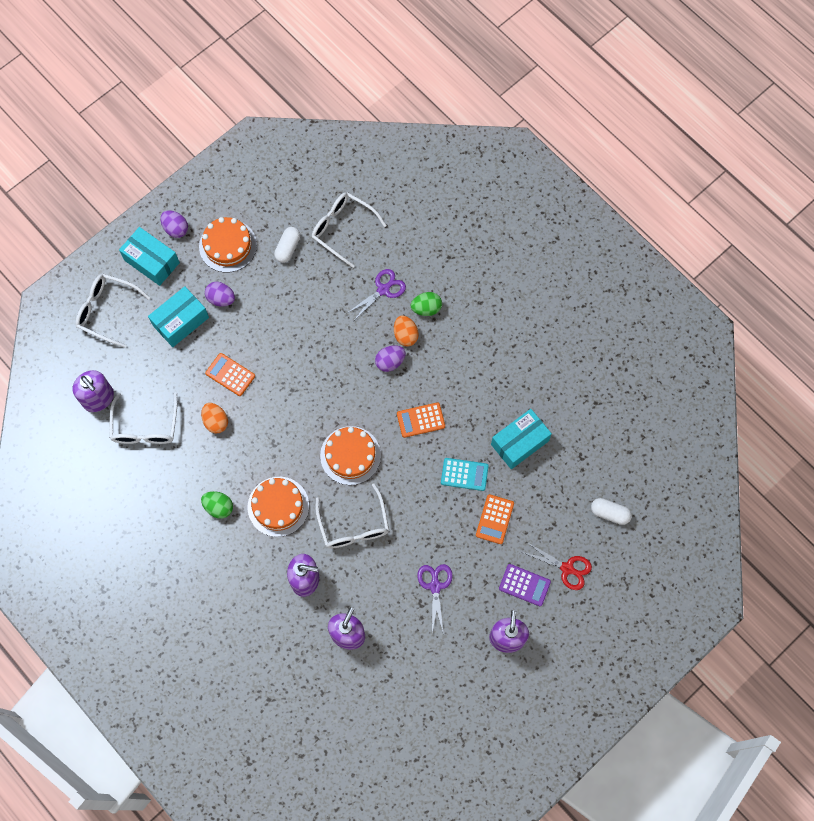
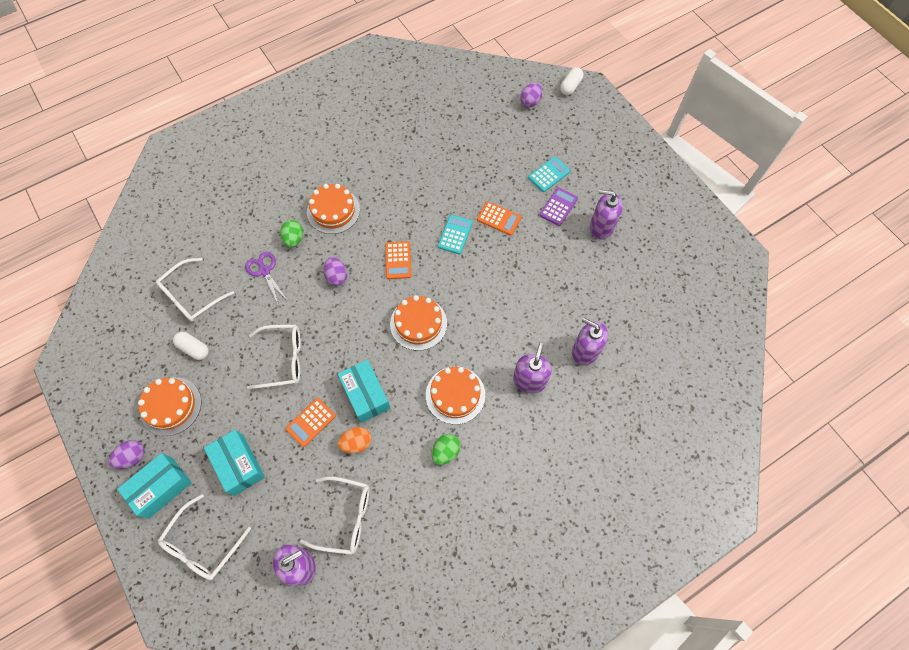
camera: 80 degrees left, 5 degrees down
(221, 299) = (227, 420): purple egg -> purple egg (530, 102)
(354, 525) = (485, 330): white glasses -> white glasses (283, 359)
(405, 335) = (314, 260): orange egg -> none
(435, 586) = (550, 273): purple scissors -> none
(469, 340) = (333, 211): none -> orange cake
(519, 442) = (435, 189): turquoise box -> turquoise box (365, 395)
(567, 568) = (549, 174): red scissors -> turquoise calculator
(609, 513) = (507, 138): white capsule -> white capsule (570, 86)

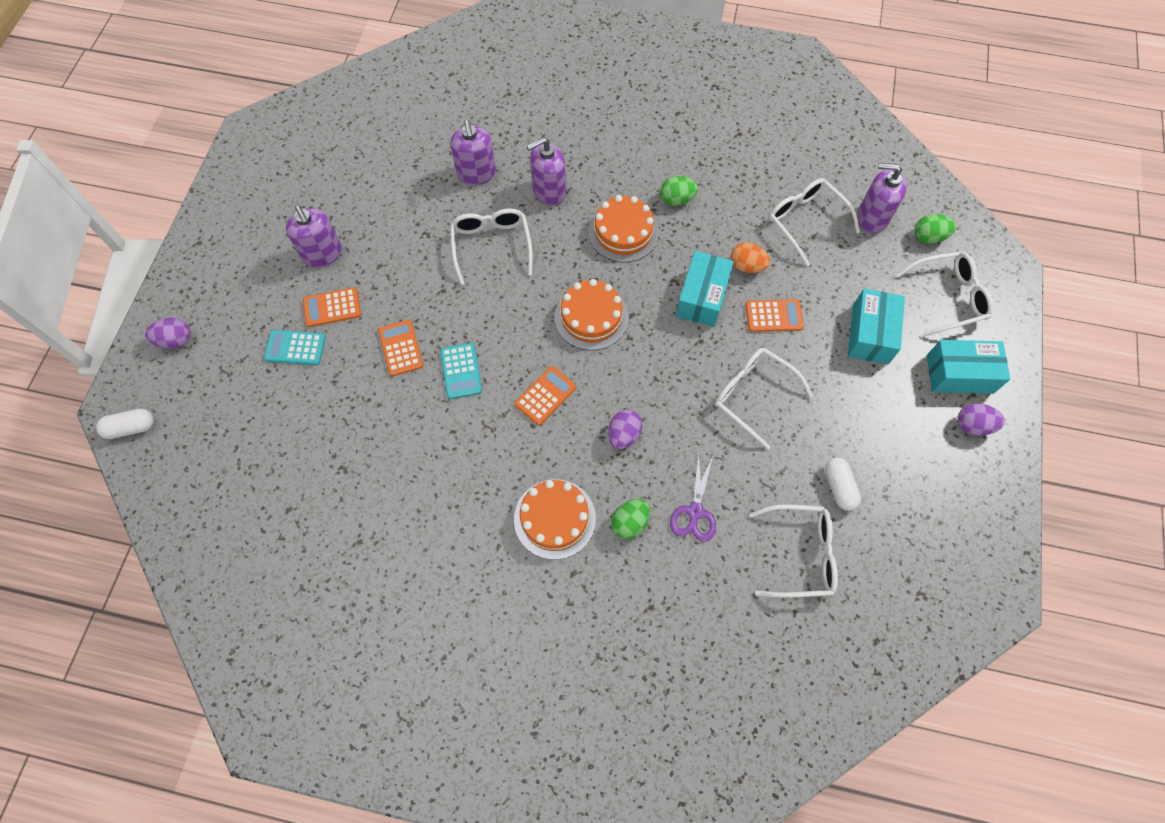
camera: 135 degrees left, 0 degrees up
(171, 406) = (903, 445): orange cake -> none
(247, 588) = (928, 237): none -> green egg
(455, 234) = (461, 371): turquoise calculator -> turquoise calculator turned 75 degrees counterclockwise
(521, 314) = (491, 245): none -> white glasses
(530, 102) = (195, 451): purple egg -> purple egg (175, 340)
(558, 207) = (332, 307): purple calculator -> orange calculator

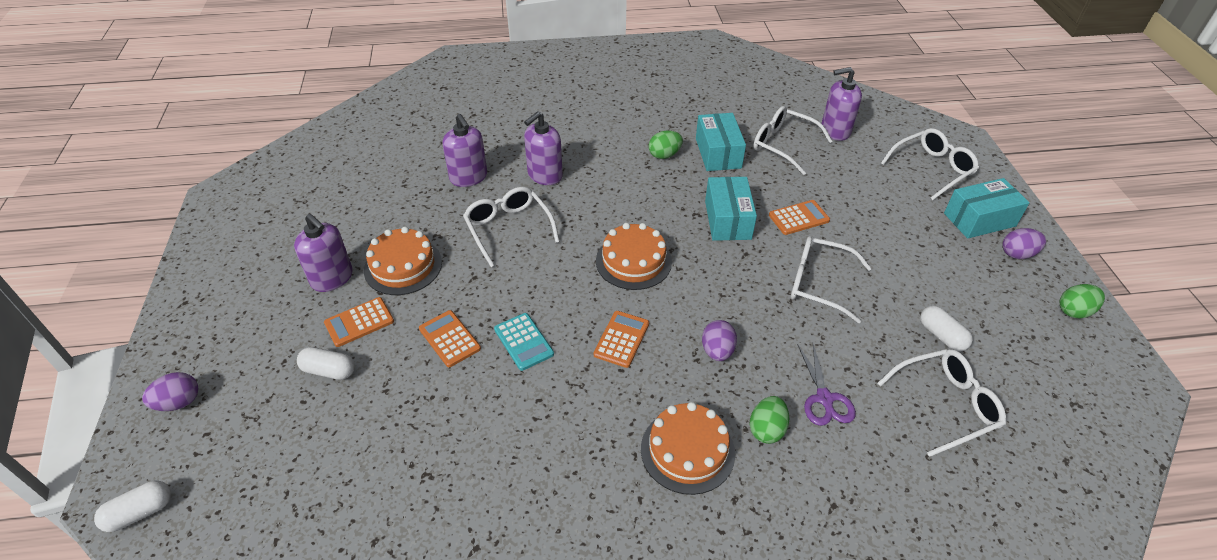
camera: 20 degrees left, 20 degrees down
(295, 348) = (329, 370): turquoise calculator -> white capsule
(623, 232) = (629, 189): orange cake -> orange cake (403, 266)
(746, 266) = (753, 187): orange egg -> none
(870, 334) = (888, 210): turquoise box -> turquoise box (718, 153)
(928, 237) = (888, 133): green egg -> green egg (1074, 311)

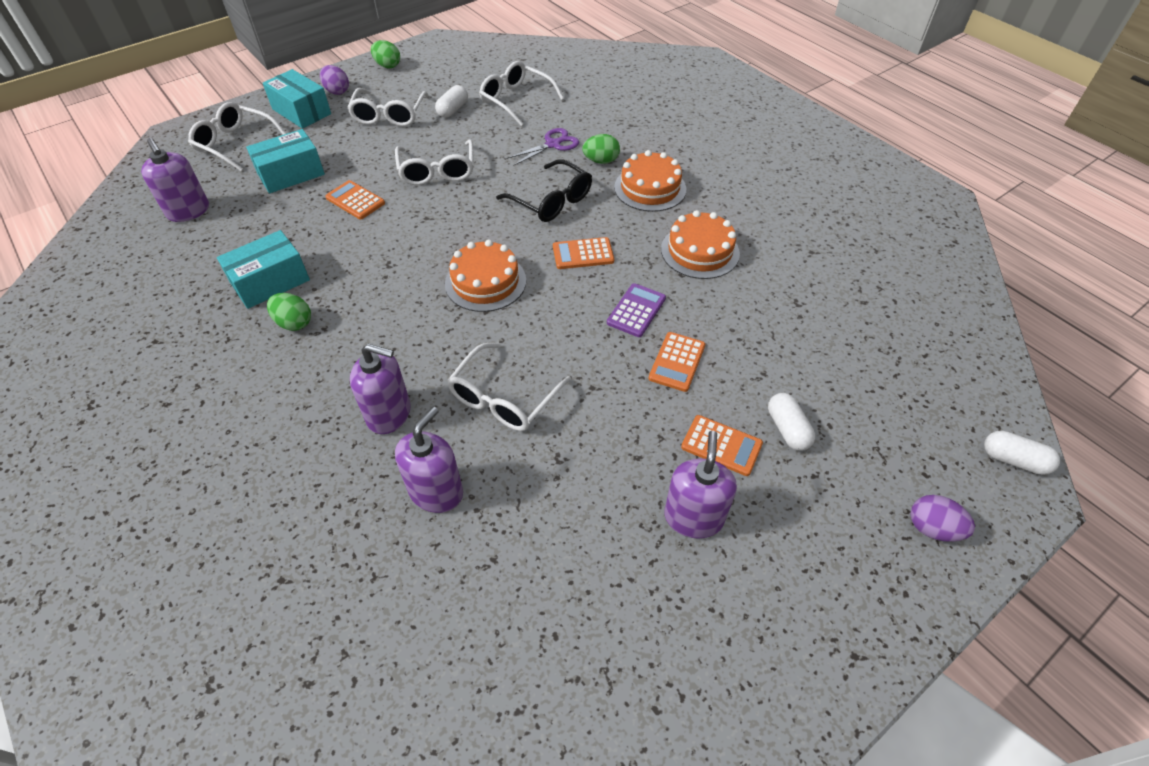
camera: 120 degrees left, 5 degrees up
(403, 266) = (625, 459): orange cake -> orange cake (700, 251)
(523, 342) = (636, 310): turquoise calculator -> purple calculator
(717, 351) = (551, 201): purple egg -> black glasses
(728, 220) = (385, 241): turquoise box -> turquoise box (291, 174)
(783, 145) = (233, 239): white glasses -> white glasses (389, 115)

